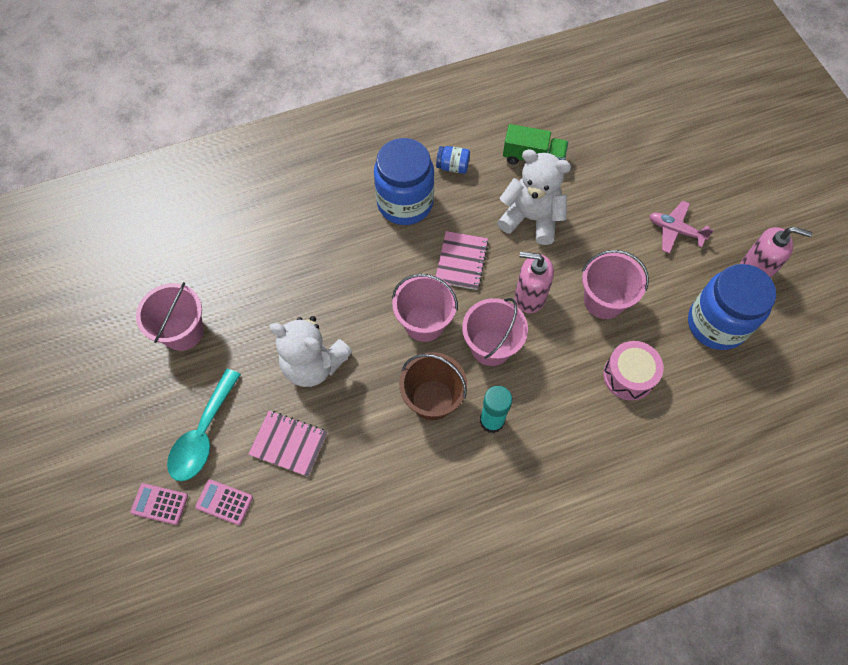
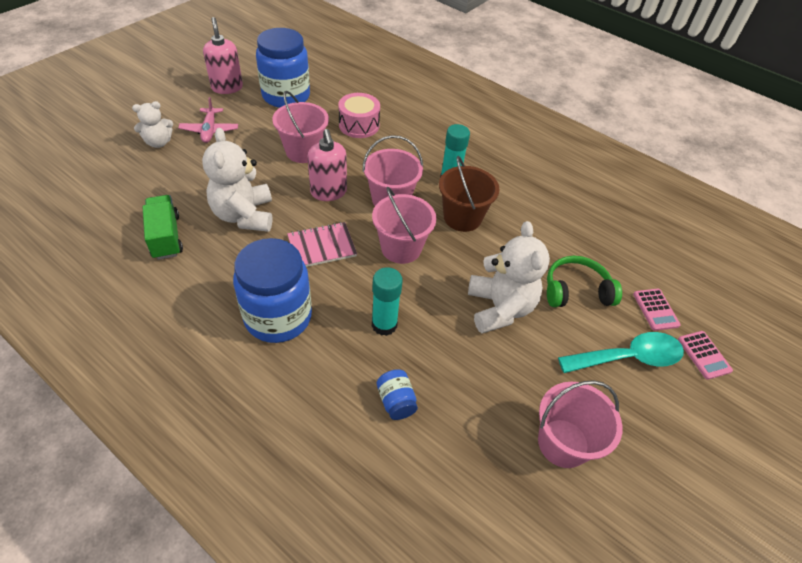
camera: 125 degrees left, 15 degrees down
(288, 444) = (576, 291): pink notebook -> green headphones
(353, 269) = (384, 324): none -> turquoise glue stick
(452, 166) = (207, 296): blue jar -> blue jar (396, 401)
(670, 184) = (158, 142): none -> white teddy bear

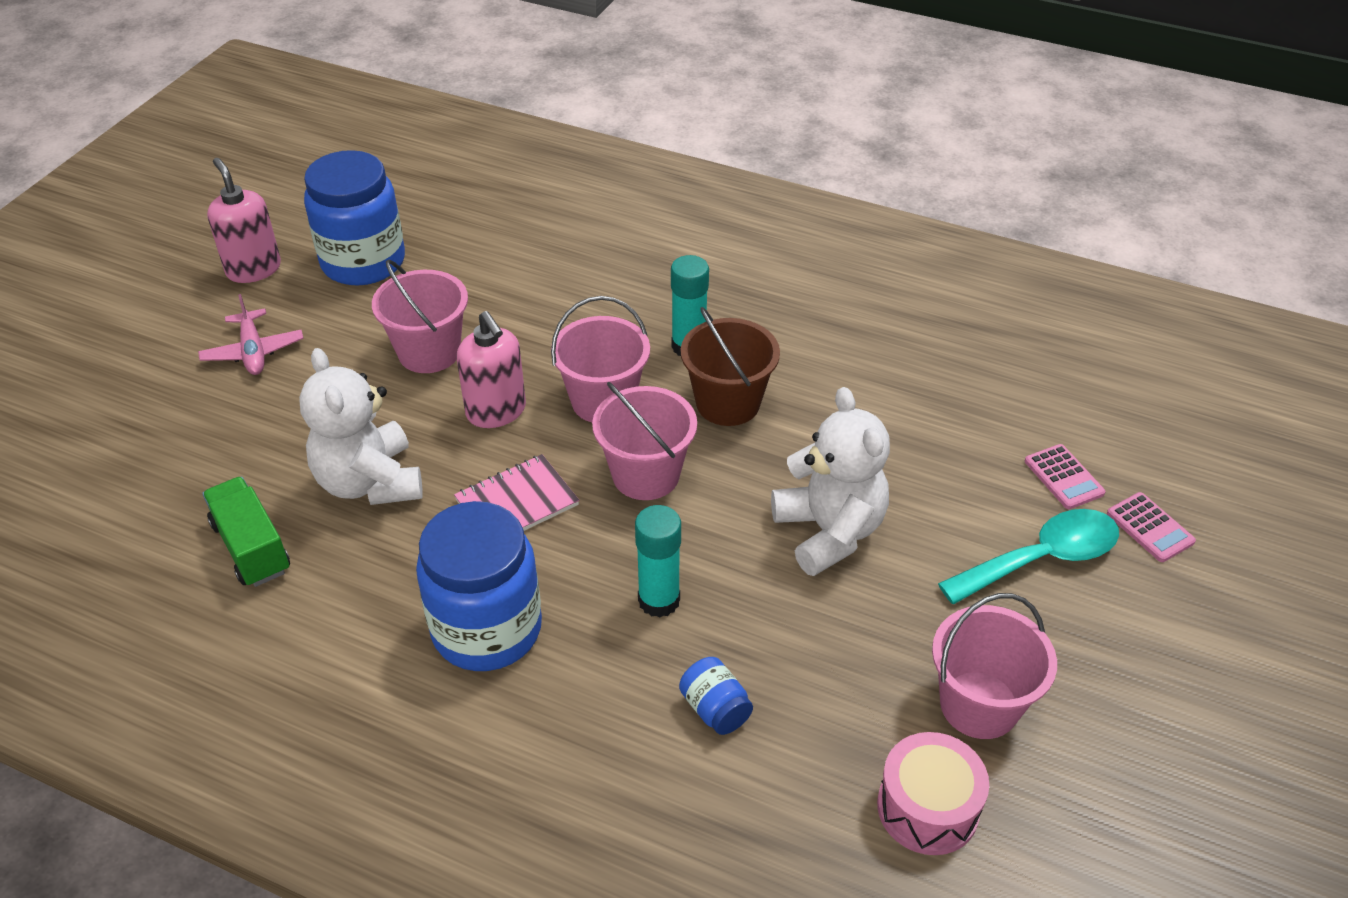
camera: 10 degrees left, 5 degrees down
(158, 142) = (172, 392): white teddy bear -> none
(359, 125) = (507, 286): pink drum -> pink drum (927, 808)
(576, 291) = (938, 477): green headphones -> none

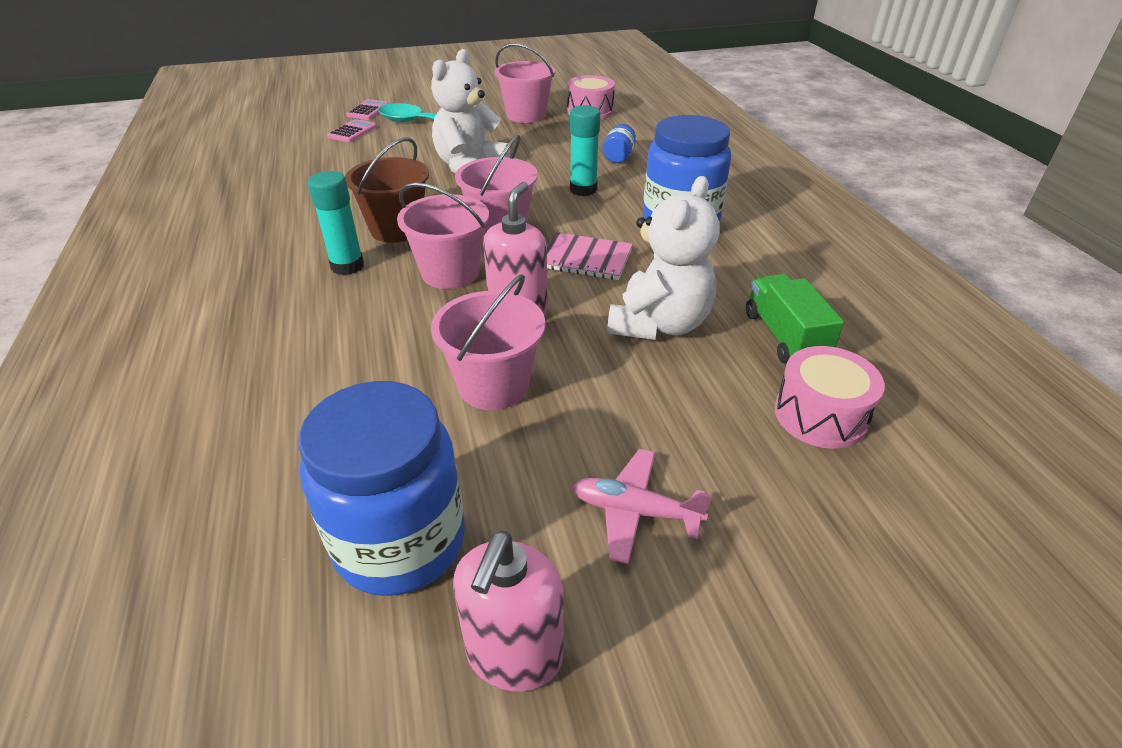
camera: 130 degrees left, 5 degrees down
(175, 491) = (820, 415): none -> pink drum
(251, 547) = (784, 337): green truck -> green truck turned 150 degrees clockwise
(253, 351) = (635, 511): pink plane -> pink plane turned 105 degrees counterclockwise

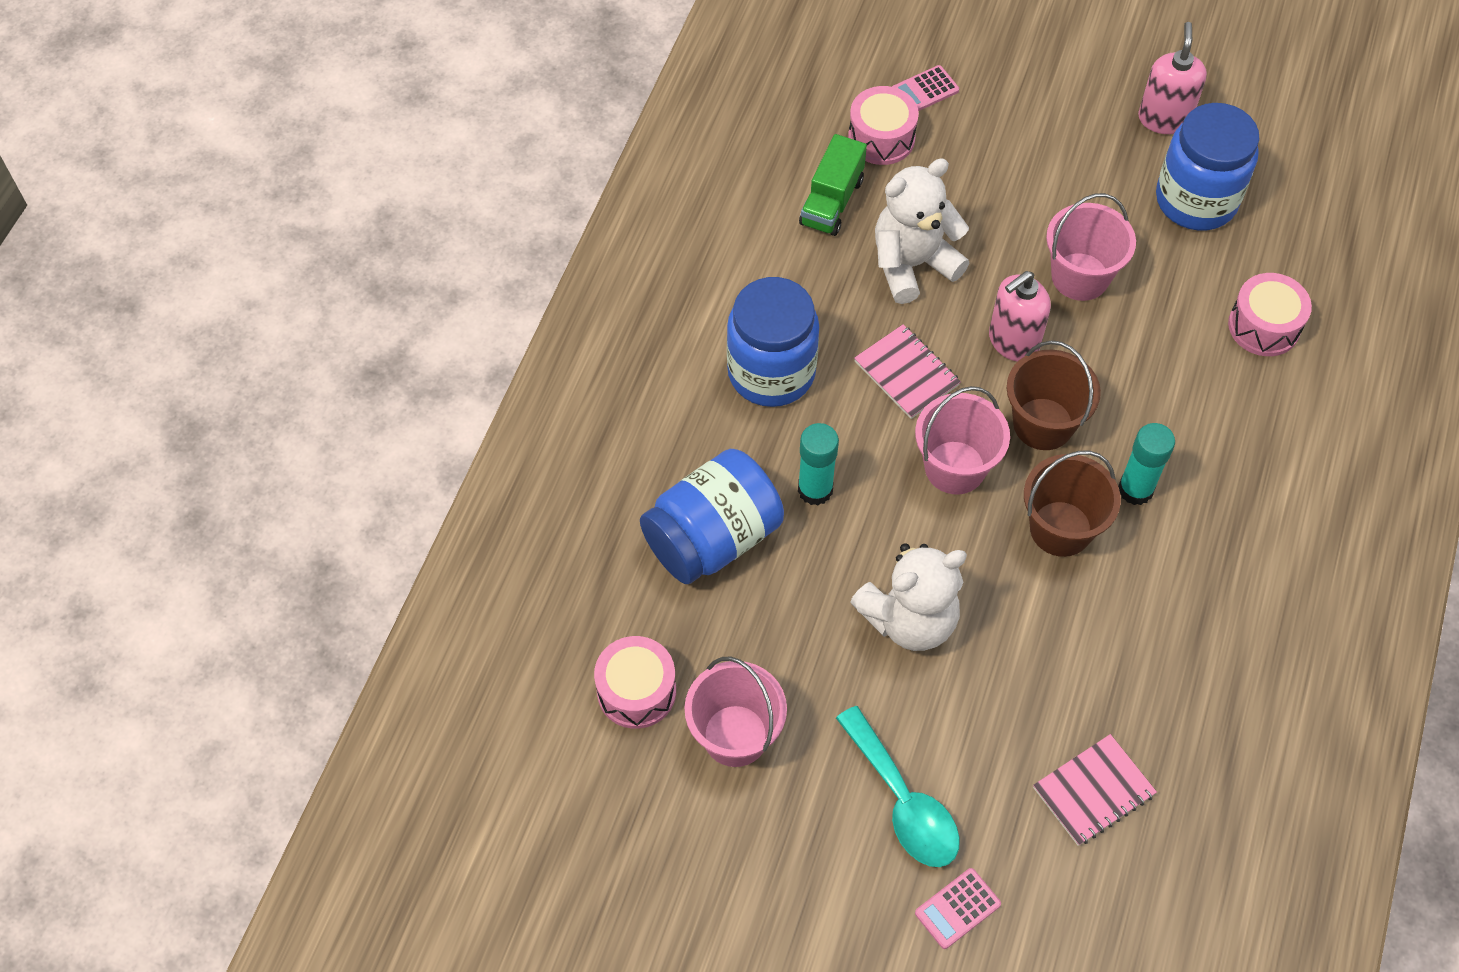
camera: 145 degrees left, 20 degrees up
(255, 431) = (1264, 326): none -> pink drum
(312, 153) = (1093, 791): none -> pink notebook
(352, 132) = (1013, 834): pink calculator -> pink calculator (924, 90)
(450, 273) = (1043, 424): pink bucket -> brown bucket
(514, 655) = (1164, 118): pink soap dispenser -> pink soap dispenser turned 45 degrees counterclockwise
(618, 156) = (712, 538): blue jar -> blue jar, size x2.31
(635, 511) = (1052, 147): pink plane -> none

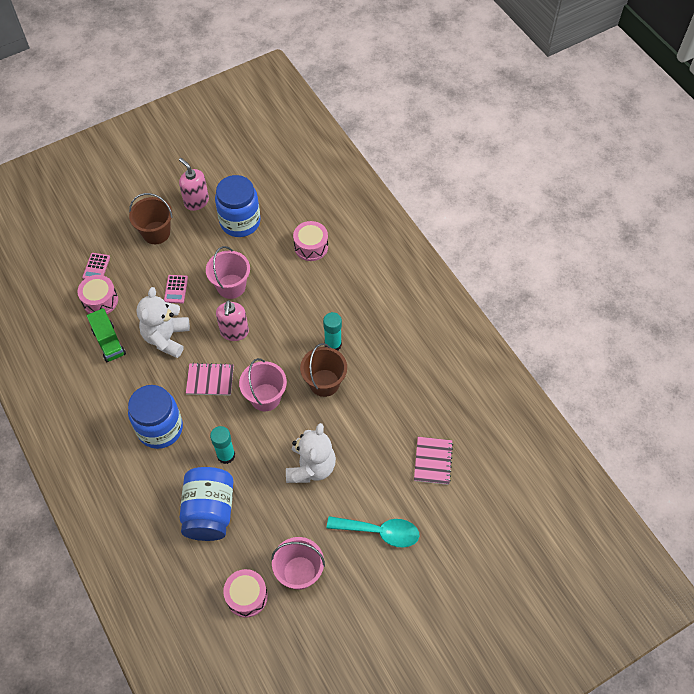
camera: 50 degrees left, 0 degrees up
(957, 908) = (436, 548): pink calculator -> pink calculator (176, 289)
(1043, 424) = (277, 352): brown bucket -> brown bucket (156, 233)

